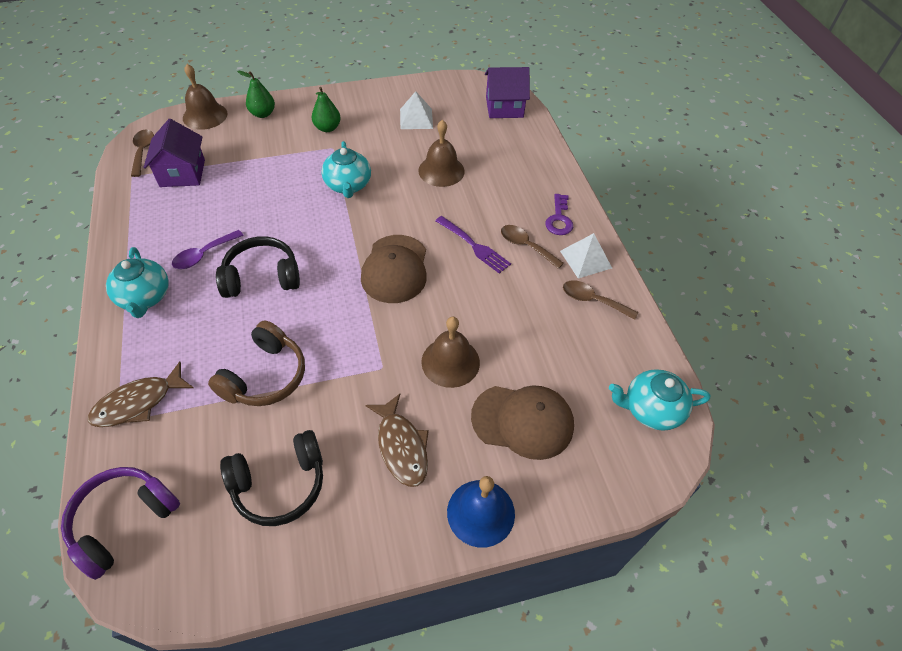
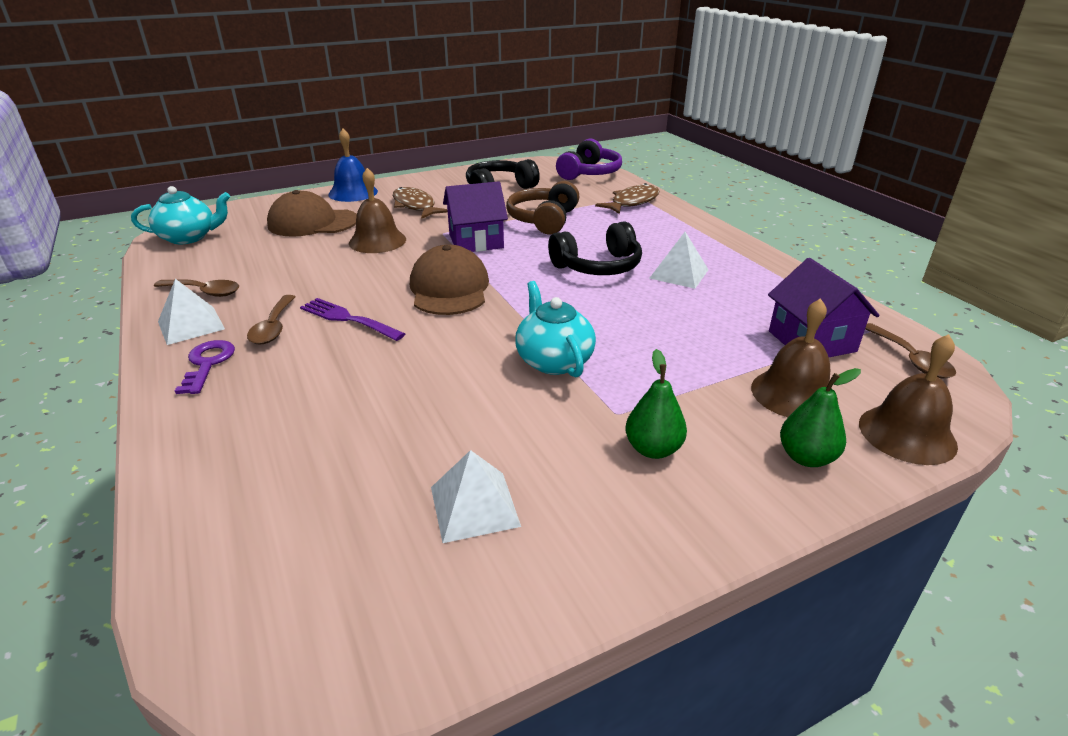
camera: 170 degrees right, 20 degrees down
(145, 297) = (699, 243): turquoise teapot -> none
(203, 255) = (679, 274): purple spoon -> white pyramid
(441, 170) = (403, 404): brown bell -> brown bell (793, 394)
(504, 107) = (243, 586): purple house -> purple house (476, 241)
(526, 246) = (273, 327): brown spoon -> brown spoon turned 60 degrees clockwise

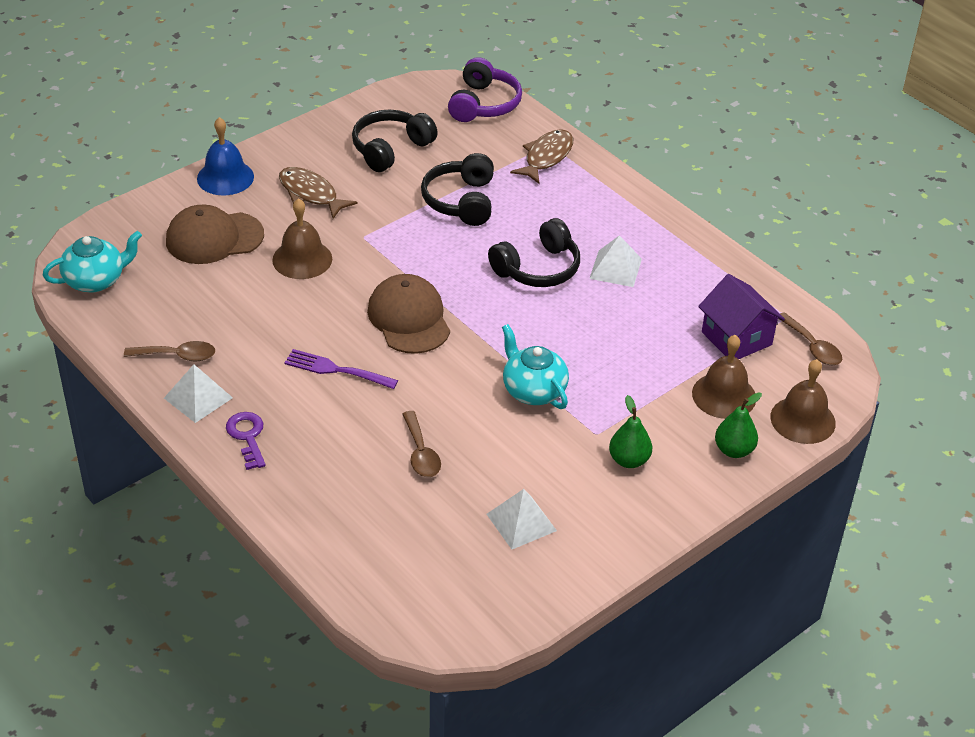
camera: 15 degrees left, 10 degrees up
(273, 327) = (275, 390): brown spoon -> brown spoon (421, 453)
(476, 241) = (404, 246): purple house -> none
(543, 220) = (461, 201): brown headphones -> black headphones

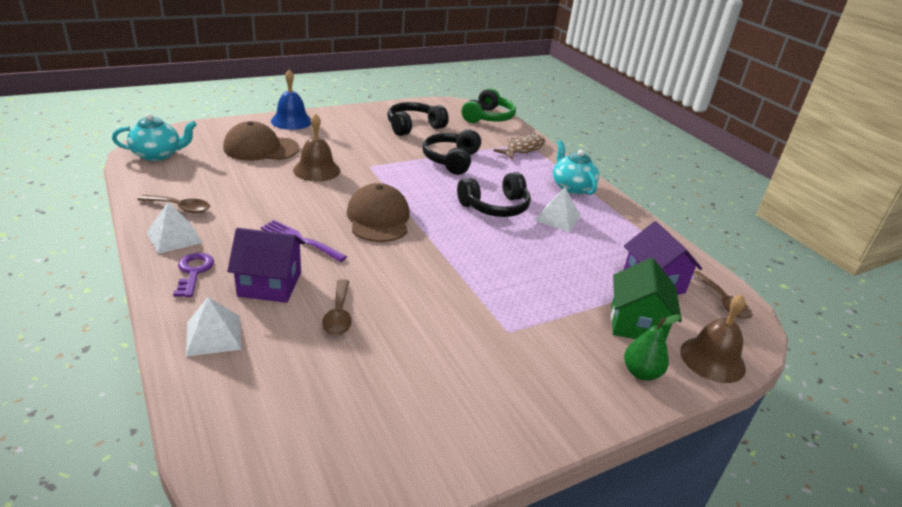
camera: 10 degrees right, 10 degrees down
(311, 194) = (345, 138): brown fish -> none
(334, 433) = (270, 284): none -> purple house
(483, 104) = (488, 117): purple headphones -> green headphones
(521, 522) = (407, 396): white pyramid -> white pyramid (213, 335)
(533, 390) = (461, 286): turquoise teapot -> turquoise teapot (571, 187)
(629, 460) = (534, 361): green pear -> none
(724, 395) = (636, 324): brown bell -> green house

